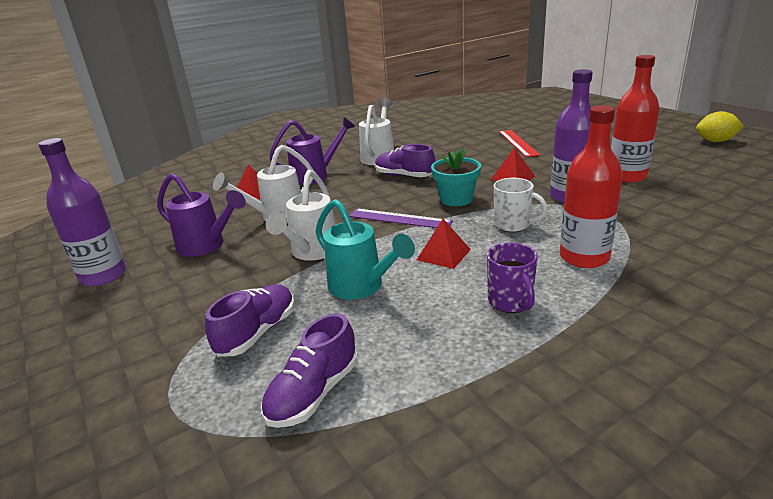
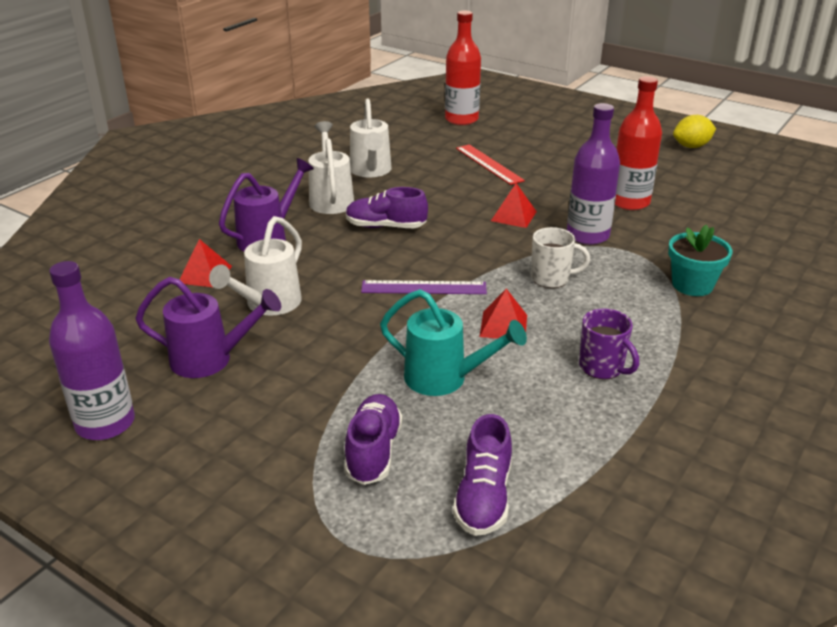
camera: 25 degrees left, 5 degrees up
(312, 252) = (354, 346): white watering can -> white watering can (371, 171)
(456, 199) = (469, 253): turquoise flower pot -> turquoise flower pot (692, 285)
(584, 257) = (640, 307): red bottle -> red bottle (461, 119)

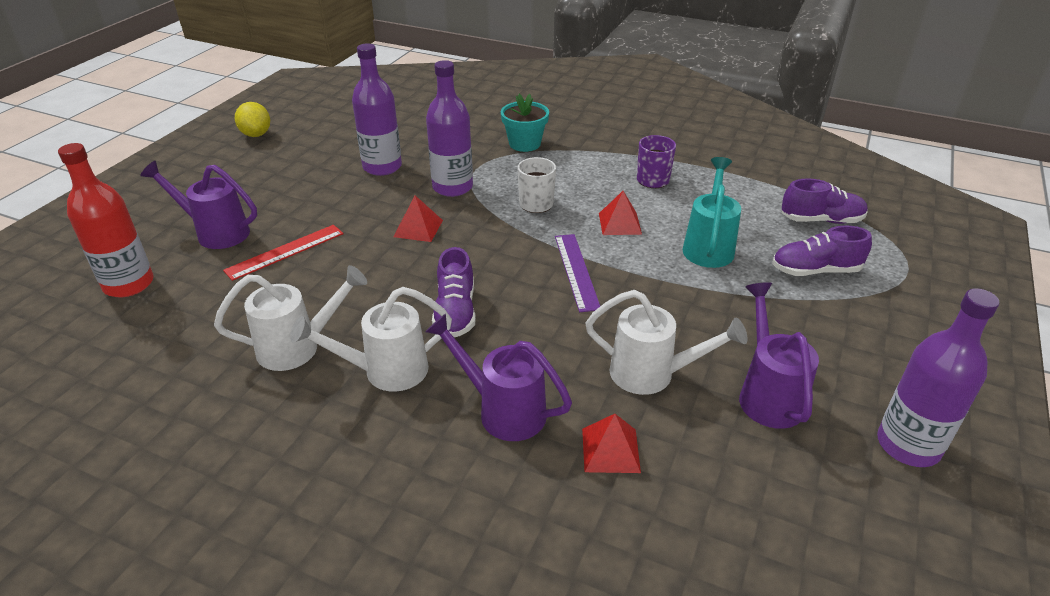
camera: 100 degrees left, 5 degrees up
(521, 140) = (216, 232): none -> purple watering can
(629, 202) = (382, 167): red bottle -> purple bottle

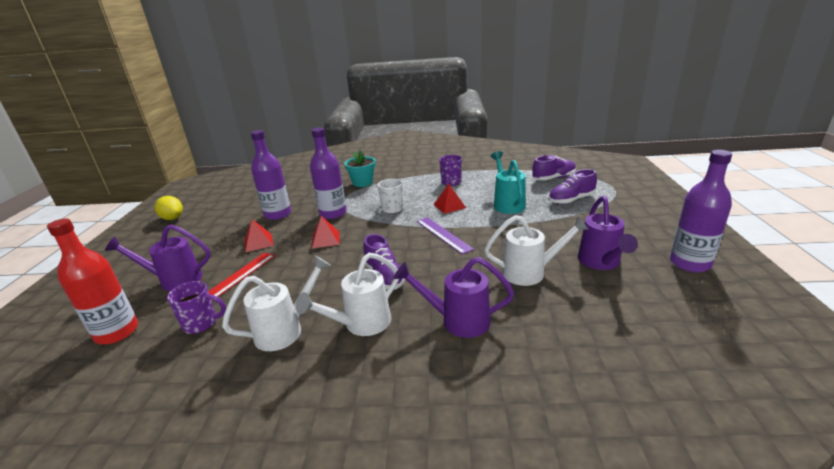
camera: 20 degrees left, 10 degrees down
(215, 305) = (201, 324): none -> purple mug
(610, 450) = (541, 319): red pyramid -> red pyramid (258, 242)
(768, 395) = (601, 262): purple watering can -> purple watering can turned 150 degrees counterclockwise

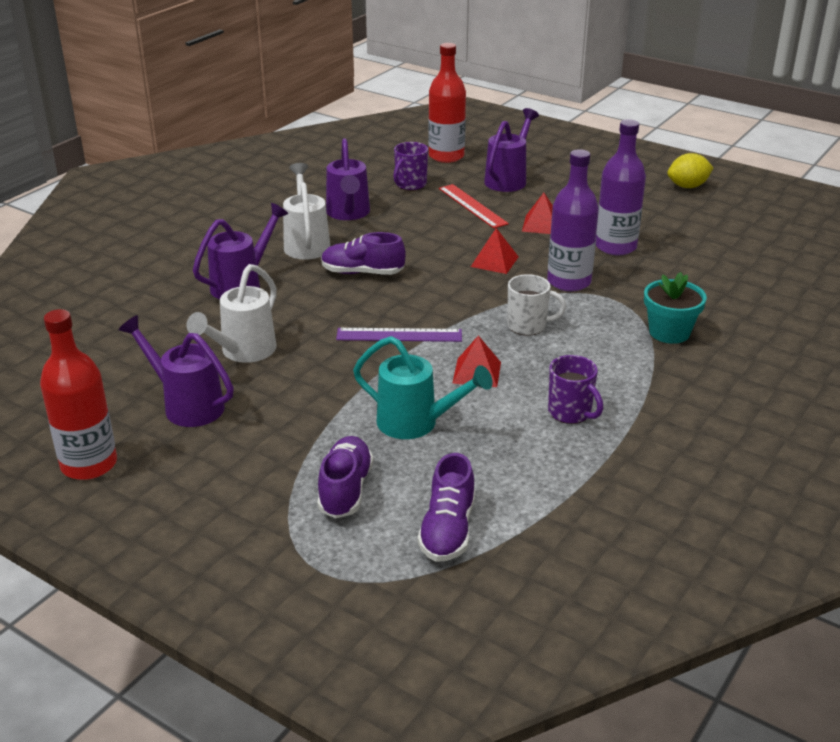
camera: 120 degrees right, 5 degrees up
(285, 330) = (348, 213): white watering can -> purple watering can
(690, 263) = (89, 464): purple bottle -> red bottle

